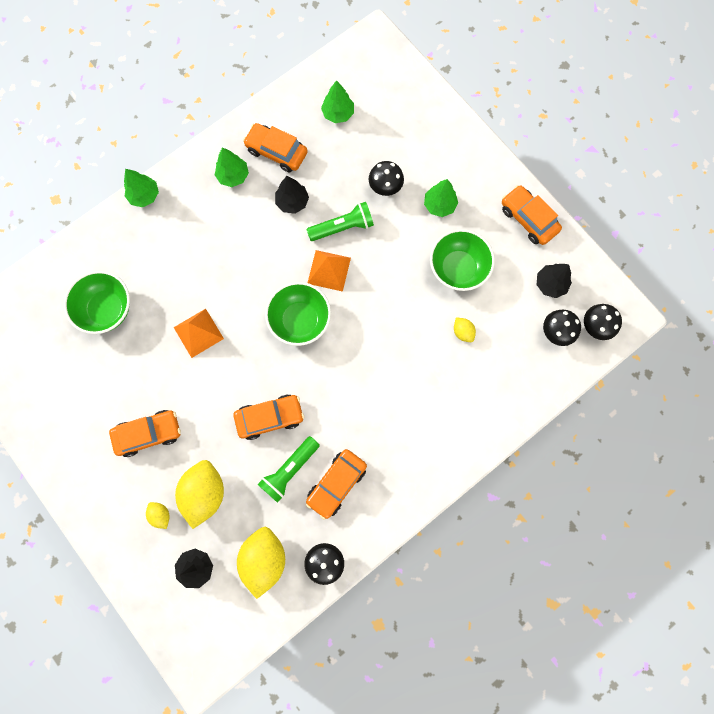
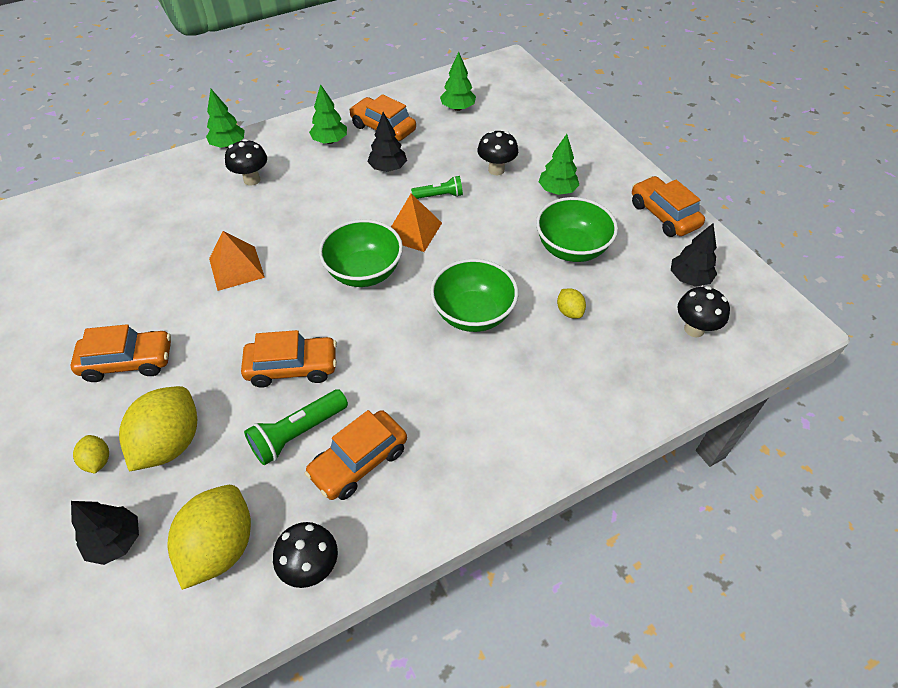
camera: 10 degrees right, 25 degrees down
(107, 309) = (140, 232): green bowl -> green bowl (473, 314)
(342, 227) = (439, 196): green flashlight -> green flashlight, size x0.65
(594, 327) = (748, 330): black mushroom -> black mushroom (252, 180)

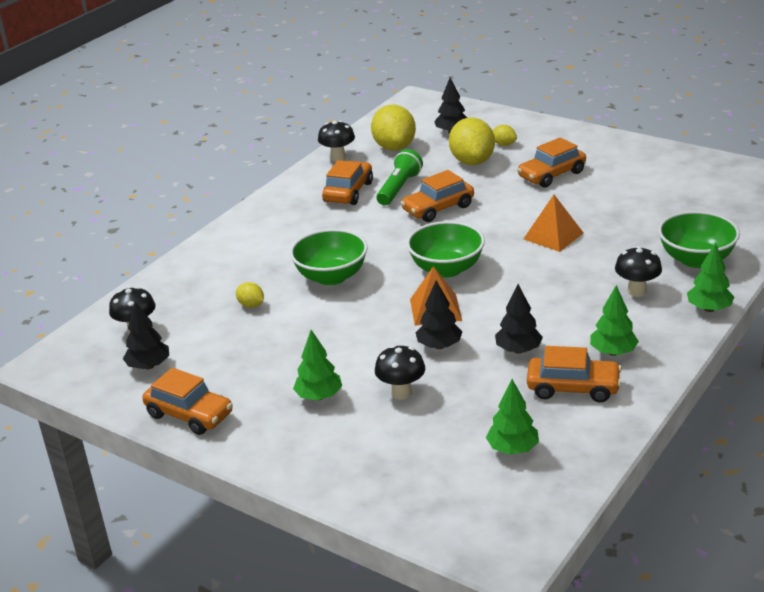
camera: 155 degrees right, 20 degrees down
(439, 196) = (439, 346): green flashlight -> black tree
(571, 249) = (273, 349): green bowl -> green bowl (696, 259)

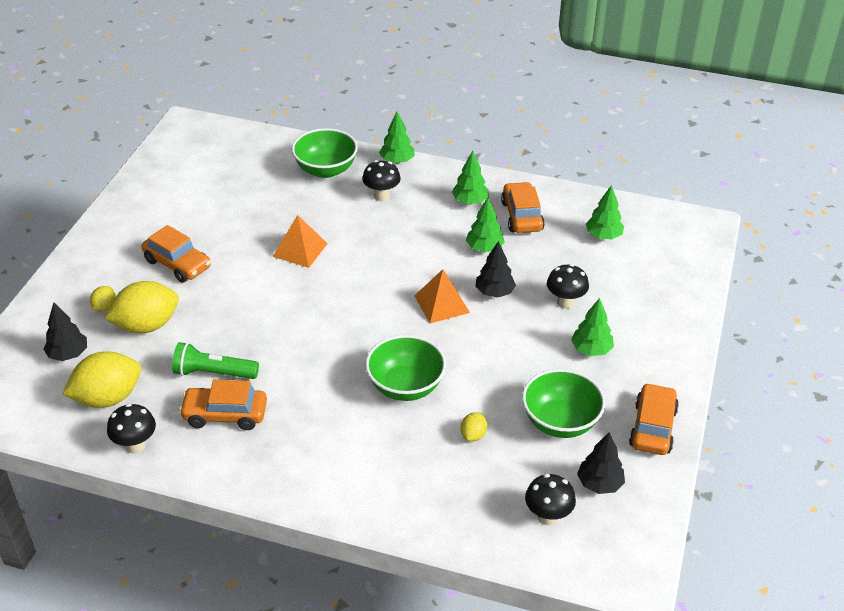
camera: 110 degrees left, 10 degrees up
(438, 208) = (256, 334): orange car -> none
(446, 269) = (372, 308): green bowl -> green bowl (560, 422)
(518, 350) = (484, 248): black tree -> green tree

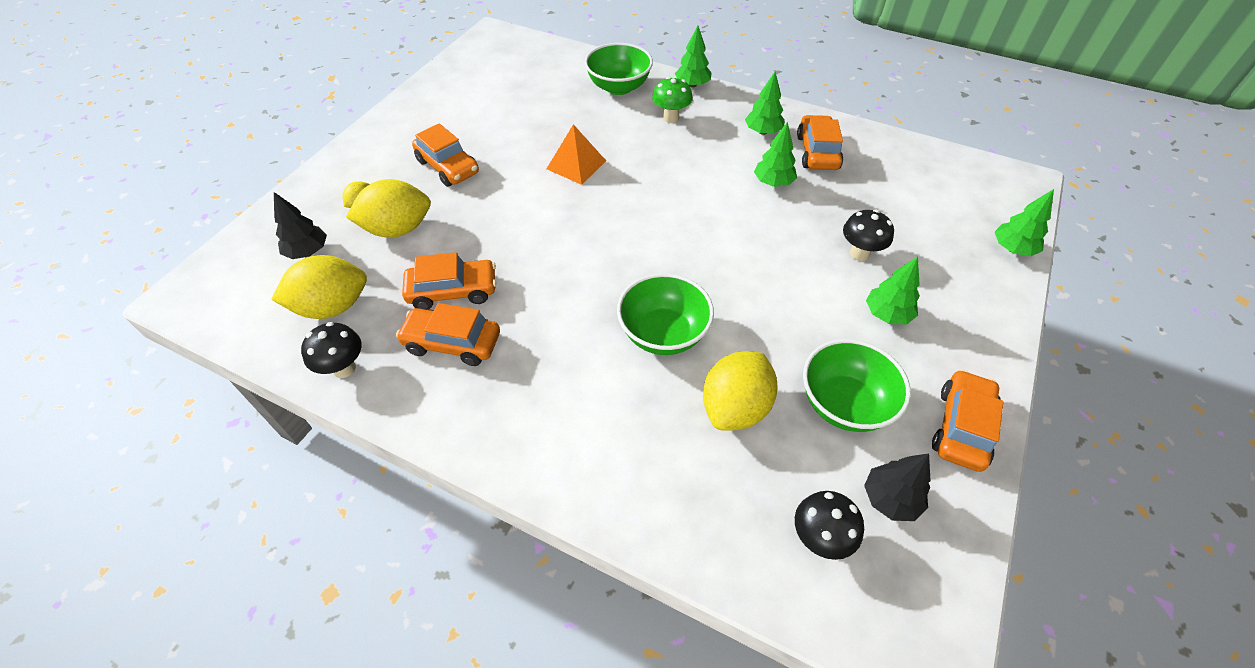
camera: 10 degrees right, 10 degrees up
(213, 373) = (453, 291): green flashlight -> orange car
(381, 196) = (671, 118): black mushroom -> green mushroom
(441, 304) = (718, 240): orange pyramid -> none
(473, 435) = (735, 407): yellow lemon -> yellow lemon, size x2.14
(494, 292) = (779, 233): black tree -> none
(603, 236) = (907, 182): green tree -> green tree (1012, 249)

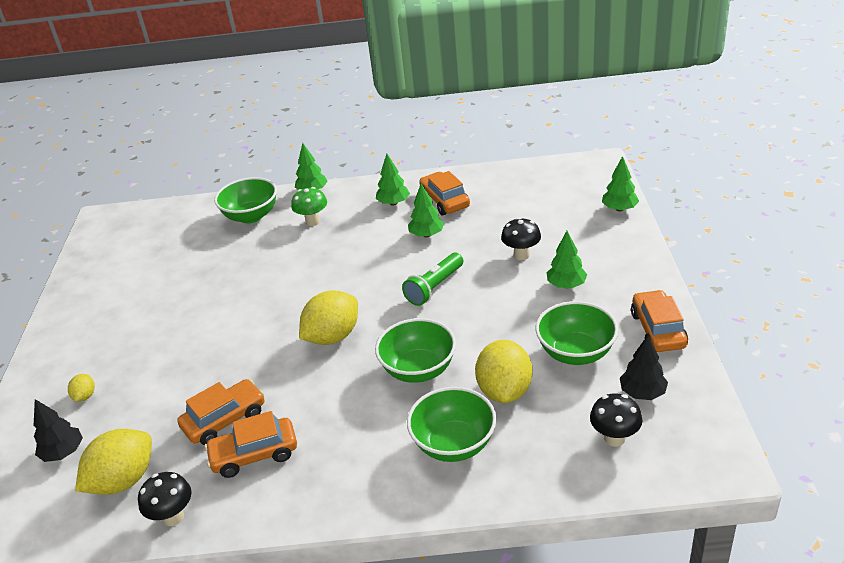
camera: 25 degrees left, 15 degrees down
(398, 229) = (136, 399): yellow lemon -> yellow lemon (332, 336)
(448, 167) = (144, 334): orange car -> none
(576, 165) = (259, 286): orange pyramid -> none
(641, 441) = (454, 444): none -> green bowl
(742, 247) = (434, 287): none -> green flashlight

